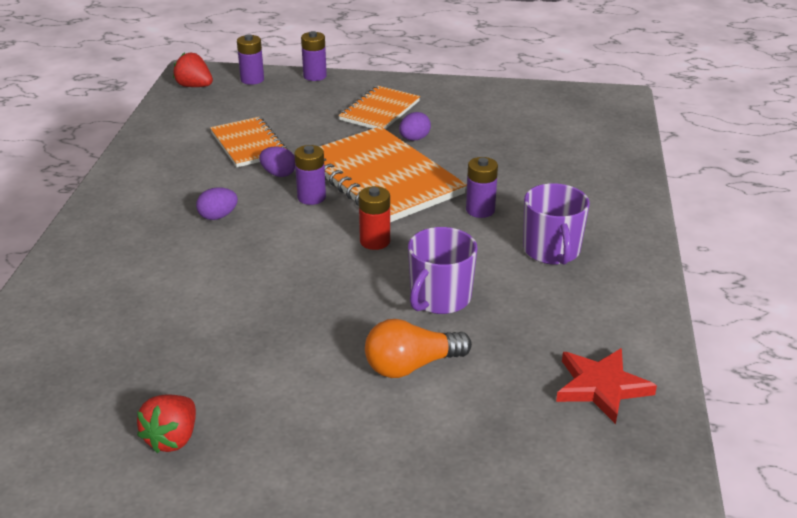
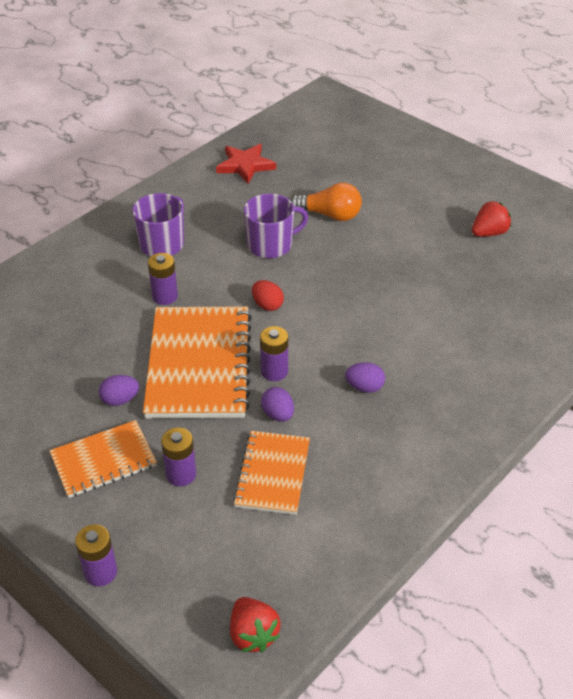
camera: 145 degrees left, 10 degrees up
(252, 79) = (175, 609): purple battery -> purple battery (181, 474)
(375, 241) = (267, 305): red battery -> red egg

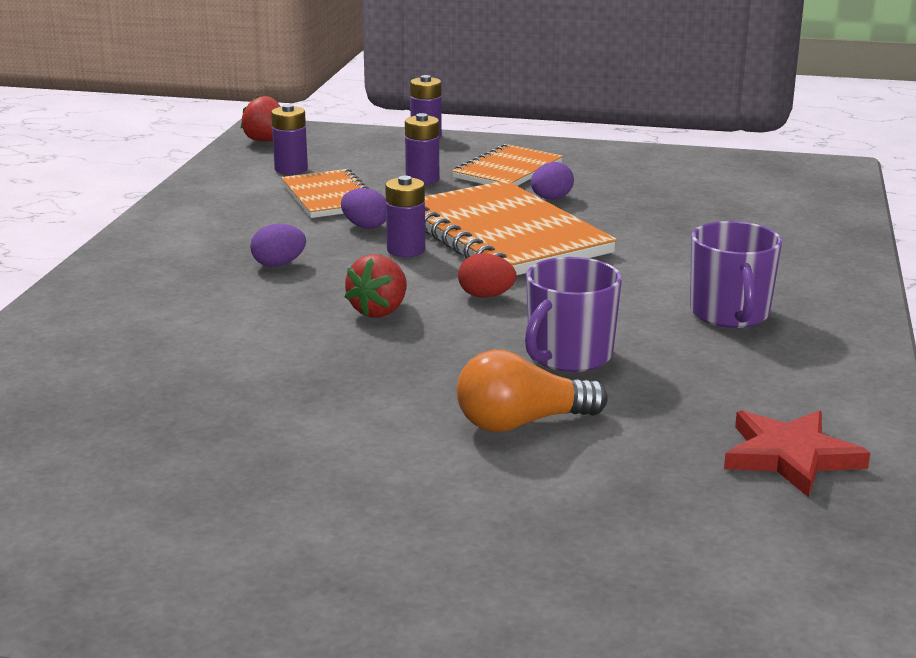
camera: 150 degrees right, 20 degrees down
(165, 296) = (634, 270): purple battery -> purple battery (291, 169)
(489, 233) = (181, 483): red strawberry -> red strawberry (379, 311)

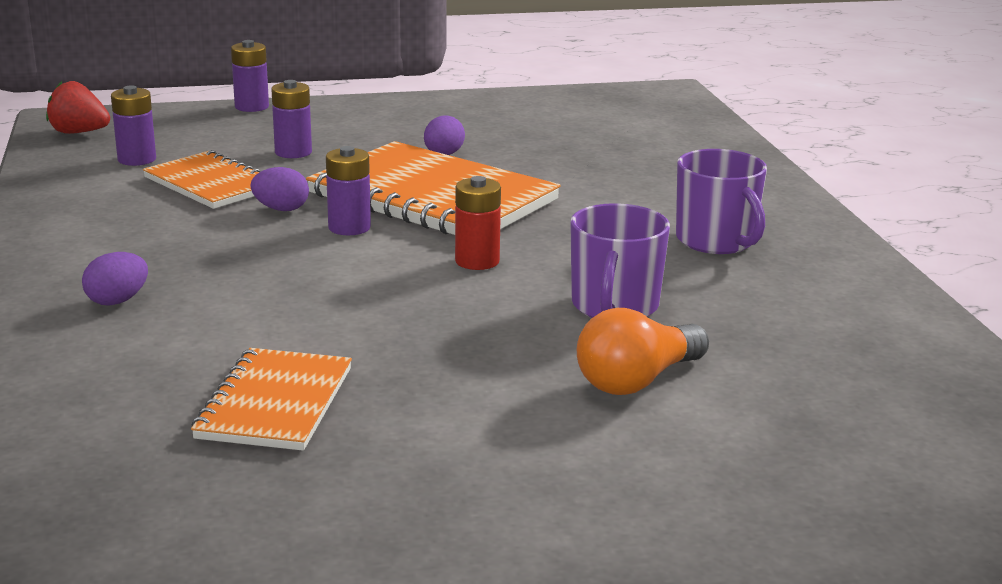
camera: 25 degrees left, 0 degrees up
(279, 264) = (226, 263): purple egg -> purple egg (117, 301)
(379, 311) = (385, 295): red strawberry -> none
(486, 296) = (477, 261): red egg -> red battery
(508, 171) = (372, 132): orange notebook -> orange notebook (275, 403)
(790, 456) = (895, 362): red star -> none

